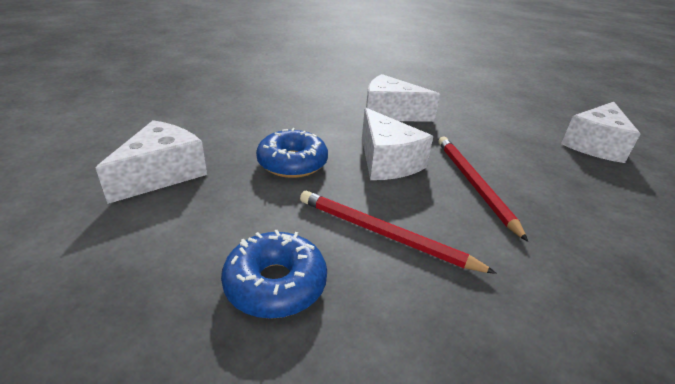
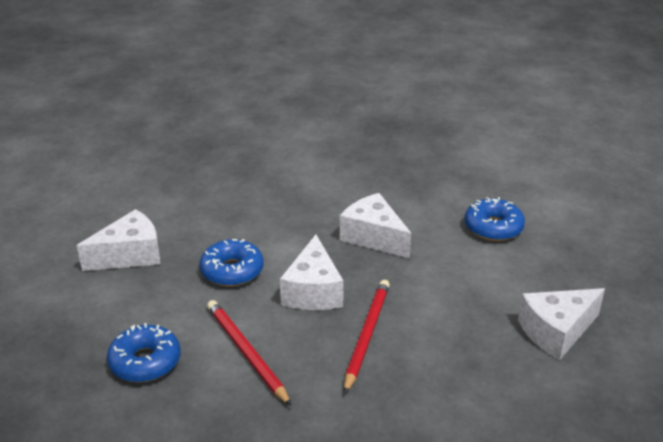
camera: 30 degrees right, 0 degrees up
(465, 92) = (493, 227): none -> blue donut

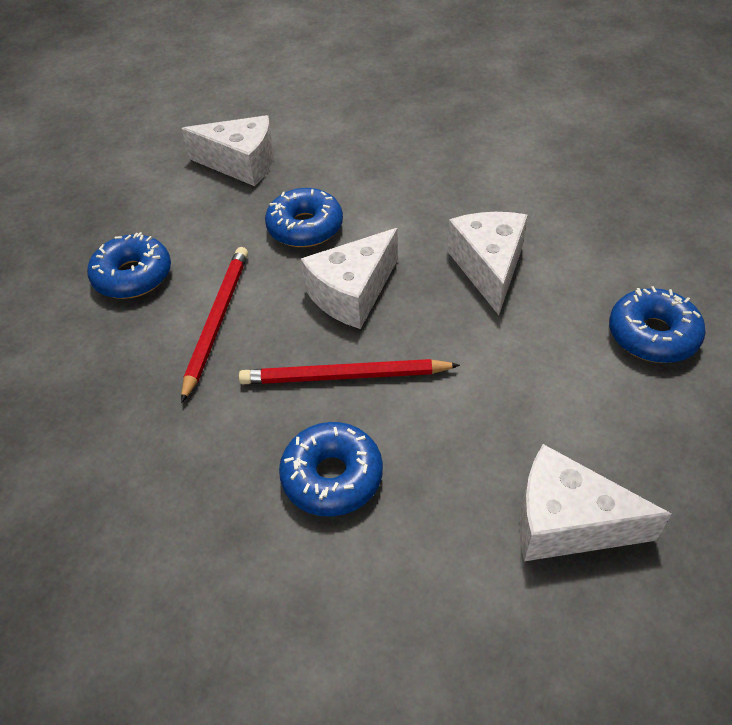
camera: 45 degrees right, 15 degrees up
(366, 335) = (344, 376): red pencil -> red pencil turned 150 degrees counterclockwise
(425, 386) = (332, 476): none -> blue donut

